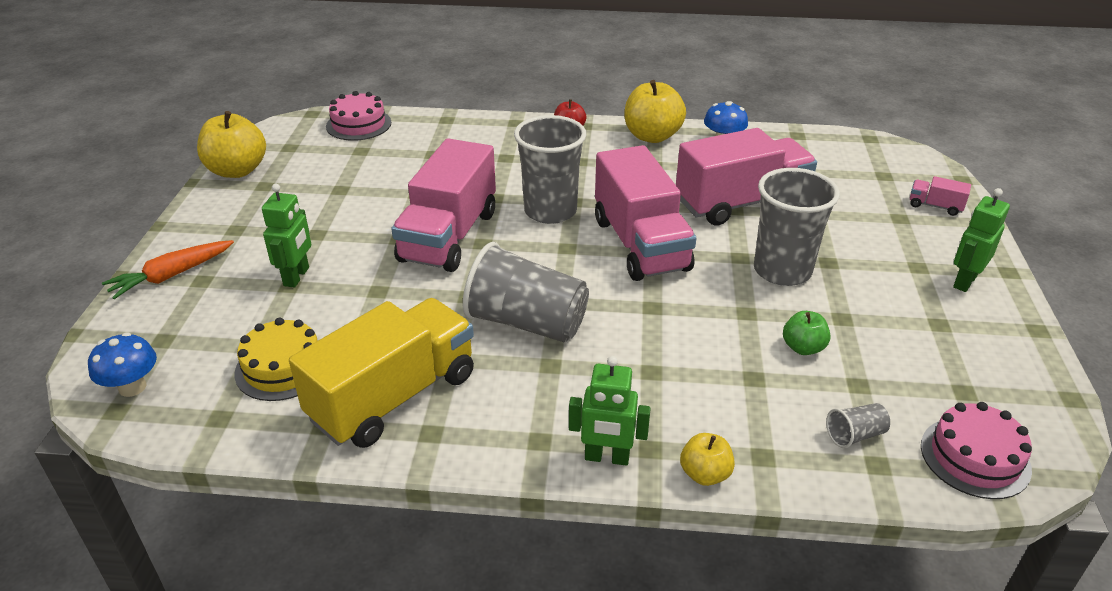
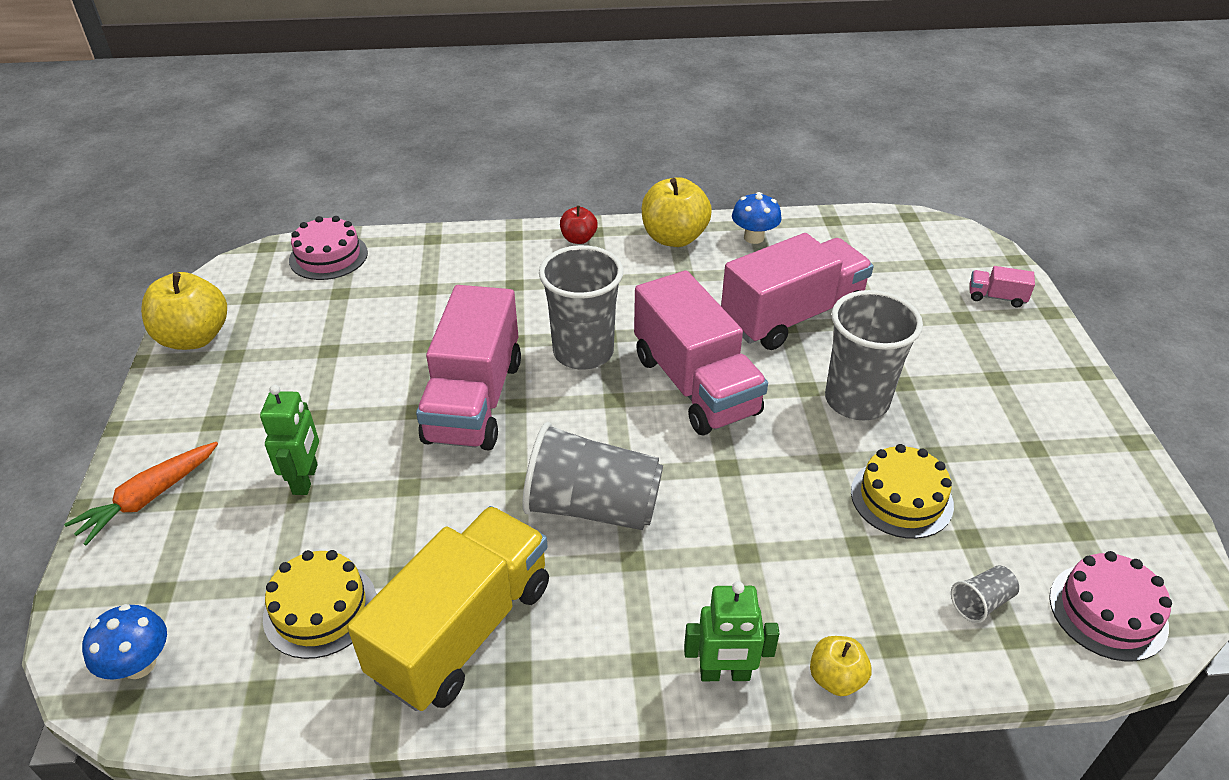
camera: 10 degrees left, 5 degrees up
(803, 348) = (901, 498): green apple -> yellow cake
(964, 281) = (1047, 390): green robot -> none

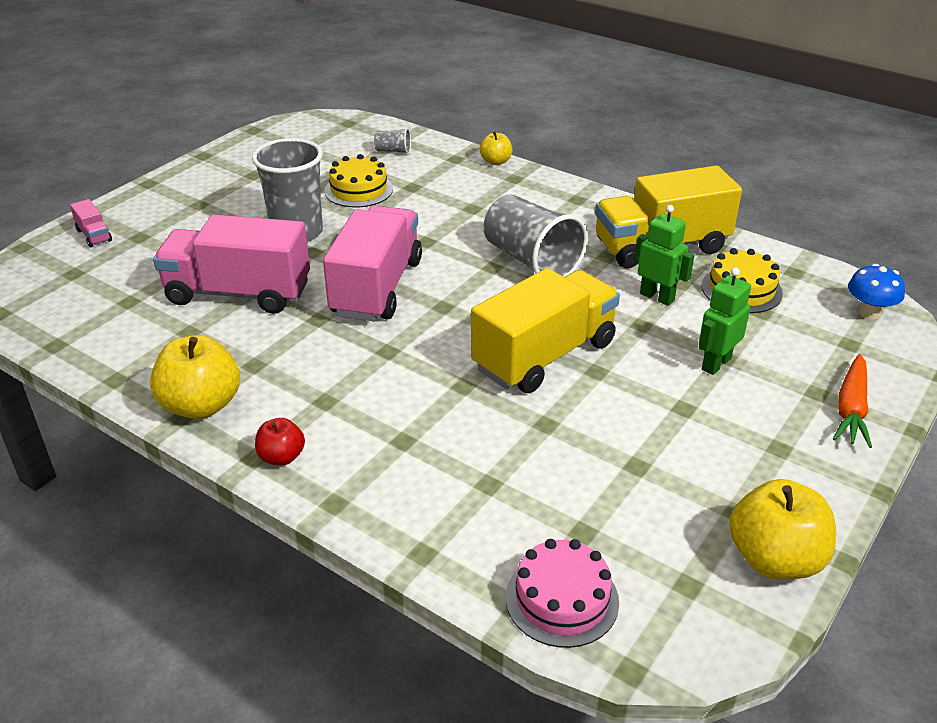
camera: 140 degrees left, 5 degrees down
(149, 498) = (851, 409): orange carrot -> orange carrot turned 120 degrees clockwise
(474, 400) = (544, 356): pink truck -> yellow truck
(583, 352) = (422, 348): grey cup -> none
(725, 674) = (543, 182): green robot -> green robot (657, 297)
(754, 237) = (141, 366): blue mushroom -> none
(1108, 611) = (347, 129): pink cake -> none

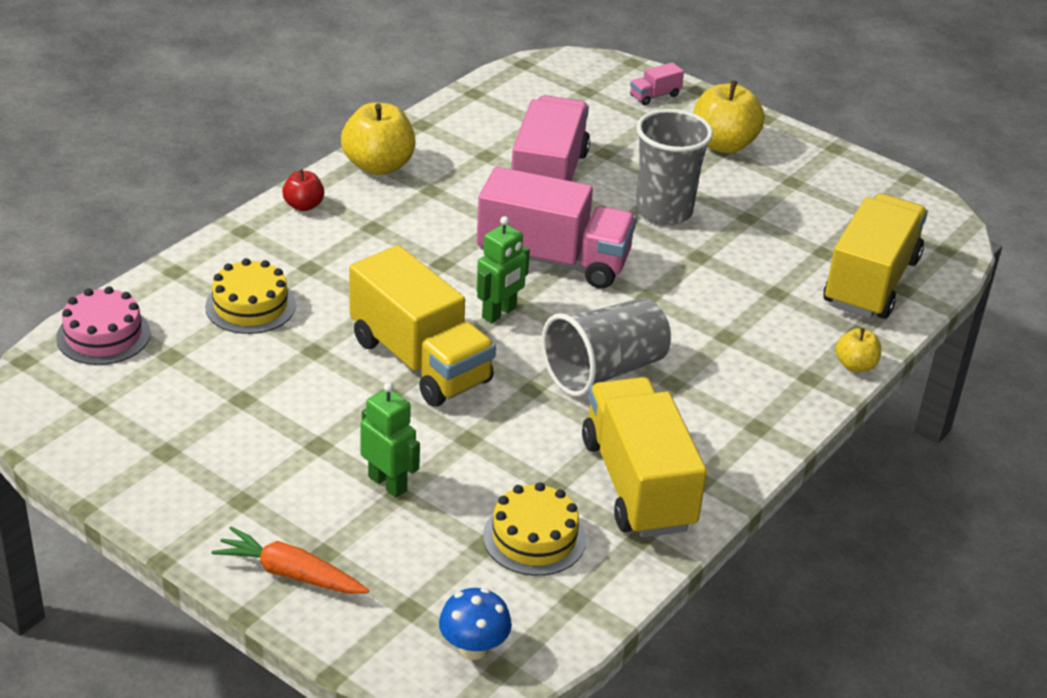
camera: 90 degrees right, 0 degrees up
(358, 190) = (764, 253): yellow cake -> yellow cake (250, 306)
(393, 151) = (871, 282): grey cup -> yellow truck
(657, 297) = (522, 461): green robot -> green robot (499, 313)
(774, 559) = (102, 462): yellow apple -> yellow apple (723, 144)

